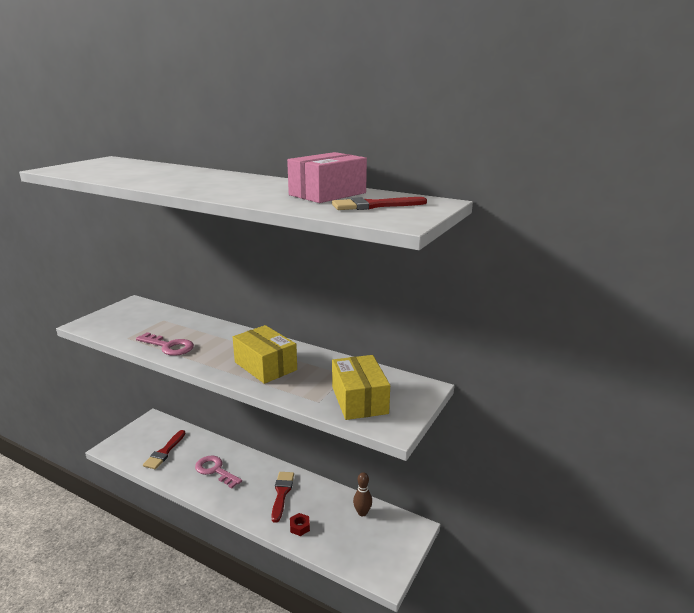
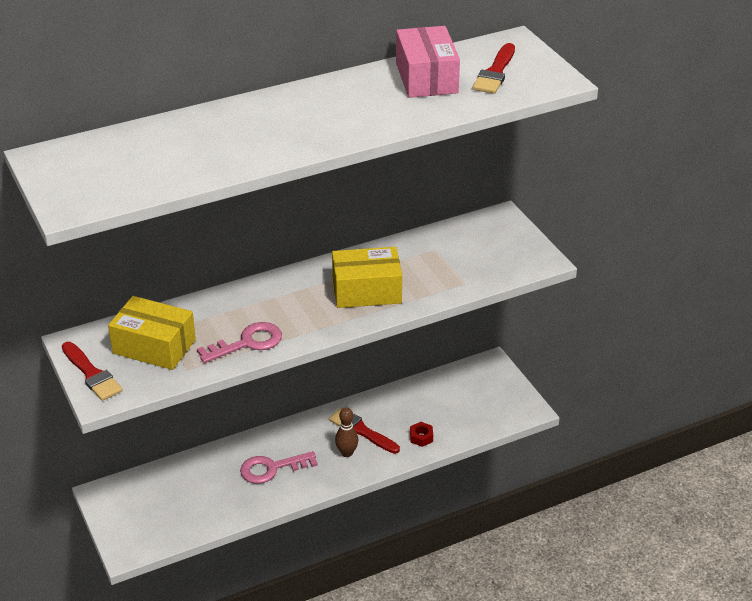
camera: 55 degrees left, 15 degrees up
(164, 452) = (190, 501): red brush -> red brush (92, 374)
(359, 400) = (485, 260): yellow box -> yellow box (154, 346)
(362, 512) = (442, 387): brown bowling pin -> brown bowling pin (347, 453)

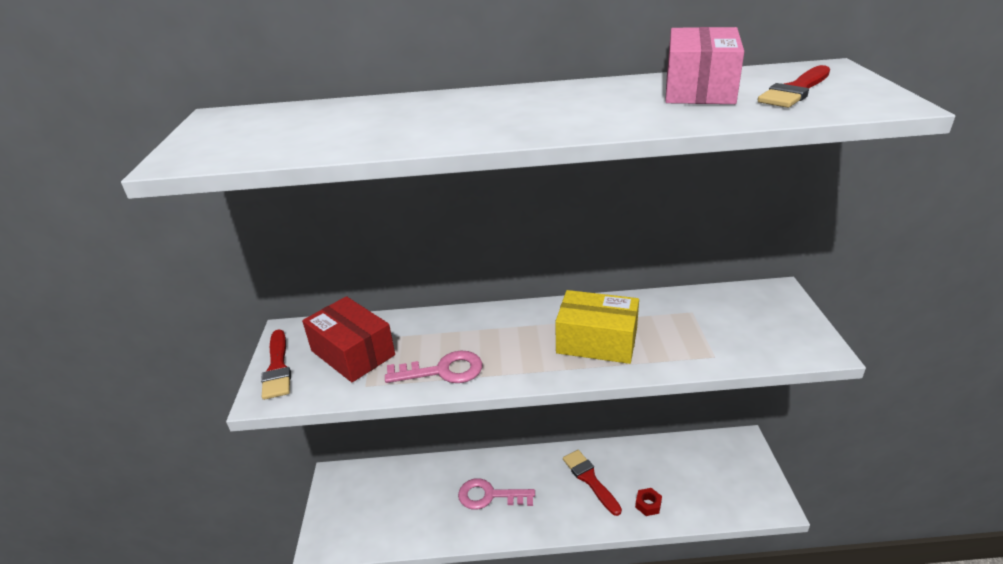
camera: 25 degrees right, 5 degrees down
(154, 346) = (353, 353): yellow box -> red box
(347, 453) = (567, 500): brown bowling pin -> none

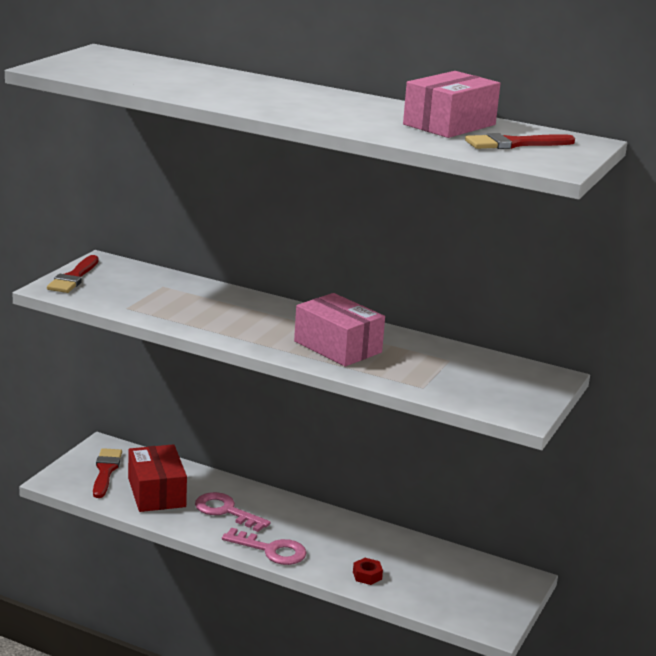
camera: 25 degrees right, 10 degrees down
(353, 353) = (137, 288): red box -> red box (156, 493)
(443, 371) = (192, 320): pink key -> pink key (271, 550)
(589, 479) = (331, 539): red brush -> red brush (105, 471)
(597, 341) = (337, 347): yellow box -> pink box

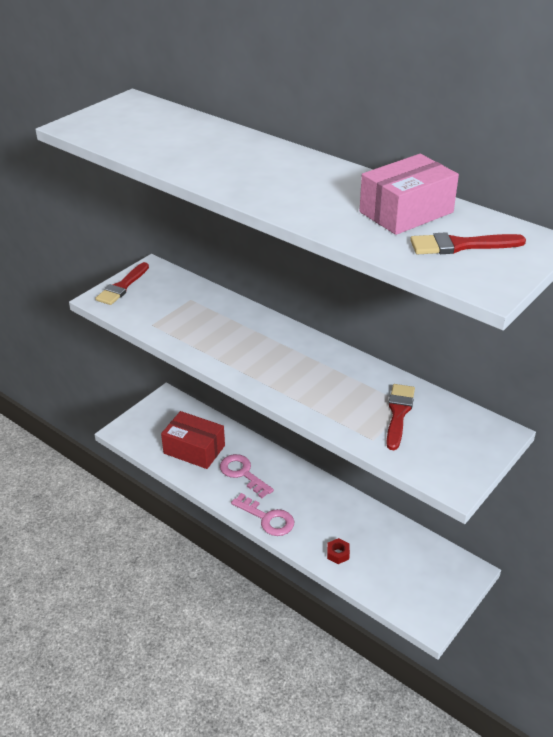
camera: 15 degrees right, 15 degrees up
(105, 471) = (161, 424): red brush -> red brush (398, 413)
(156, 493) = (194, 449): red box -> red box turned 60 degrees counterclockwise
(337, 347) = (313, 382): pink box -> none

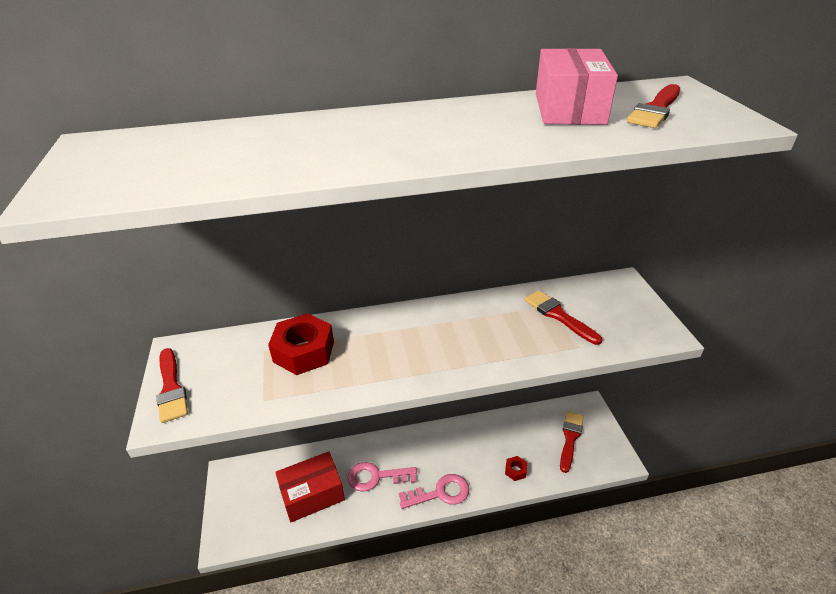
camera: 50 degrees left, 0 degrees up
(208, 315) = (304, 351): none -> red nut
(415, 574) = (570, 438): none -> red brush

